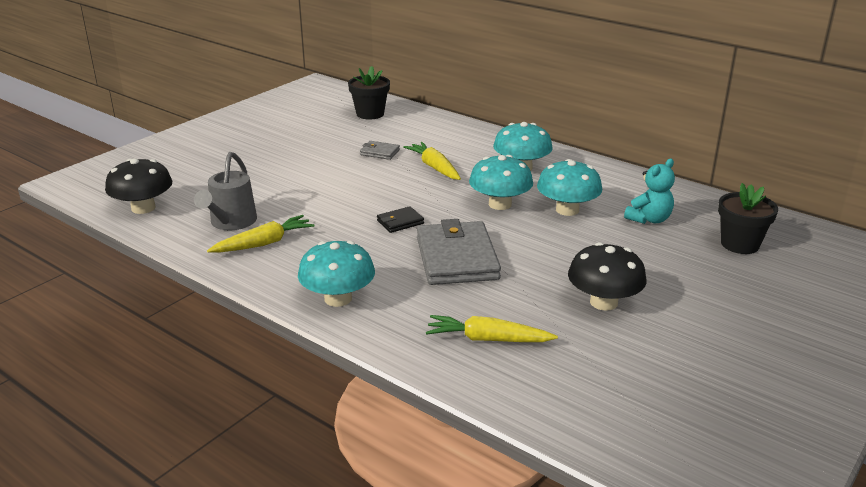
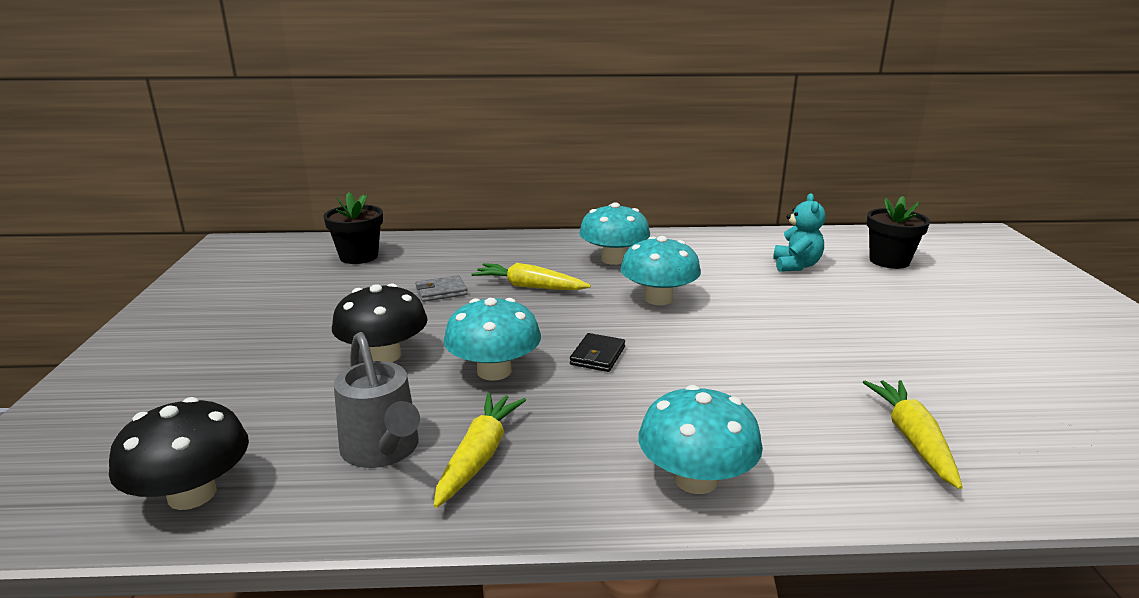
camera: 40 degrees left, 5 degrees down
(457, 258) = (723, 368): grey wallet -> none
(488, 339) = (912, 439): yellow carrot -> yellow carrot turned 120 degrees clockwise
(567, 210) = (723, 282): turquoise mushroom -> turquoise mushroom (494, 371)
(603, 302) = (912, 351): black mushroom -> black mushroom (384, 355)

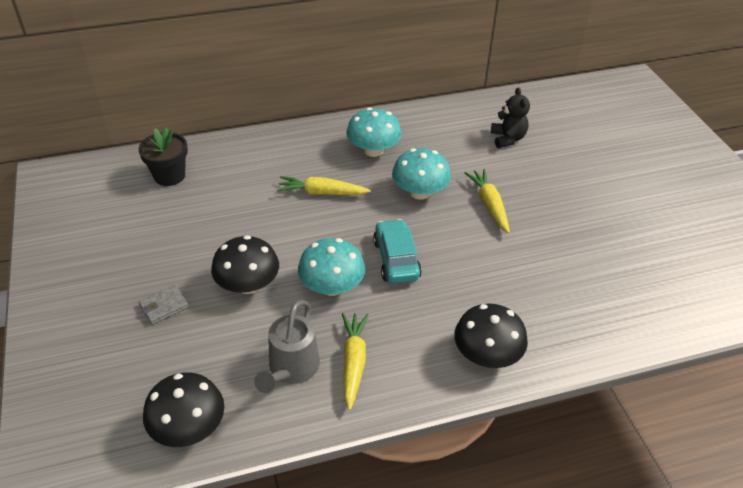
camera: 15 degrees left, 20 degrees up
(383, 450) = (291, 369): grey watering can -> grey watering can turned 60 degrees clockwise
(441, 291) = (257, 209): grey wallet -> grey wallet (164, 306)
(597, 356) = (396, 259): black wallet -> turquoise car
(696, 479) = (487, 355): turquoise mushroom -> black mushroom
(796, 265) = (507, 139): turquoise teddy bear -> black teddy bear
(889, 261) = (571, 124): black flower pot -> none
(912, 439) = (602, 299): yellow carrot -> yellow carrot (489, 205)

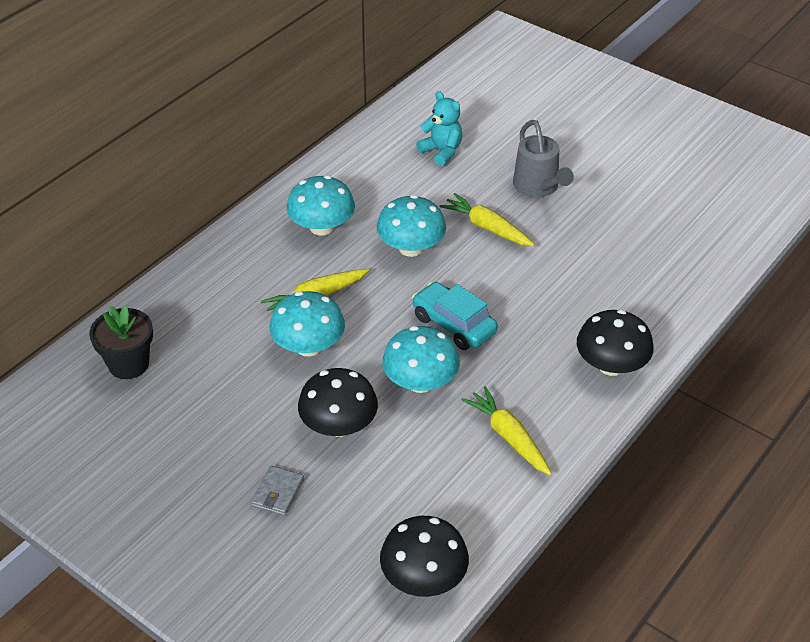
camera: 35 degrees left, 0 degrees up
(284, 222) = (308, 346): none -> turquoise mushroom
(291, 369) = (461, 475): grey watering can -> grey watering can (538, 187)
(507, 139) = (441, 151): black teddy bear -> turquoise teddy bear

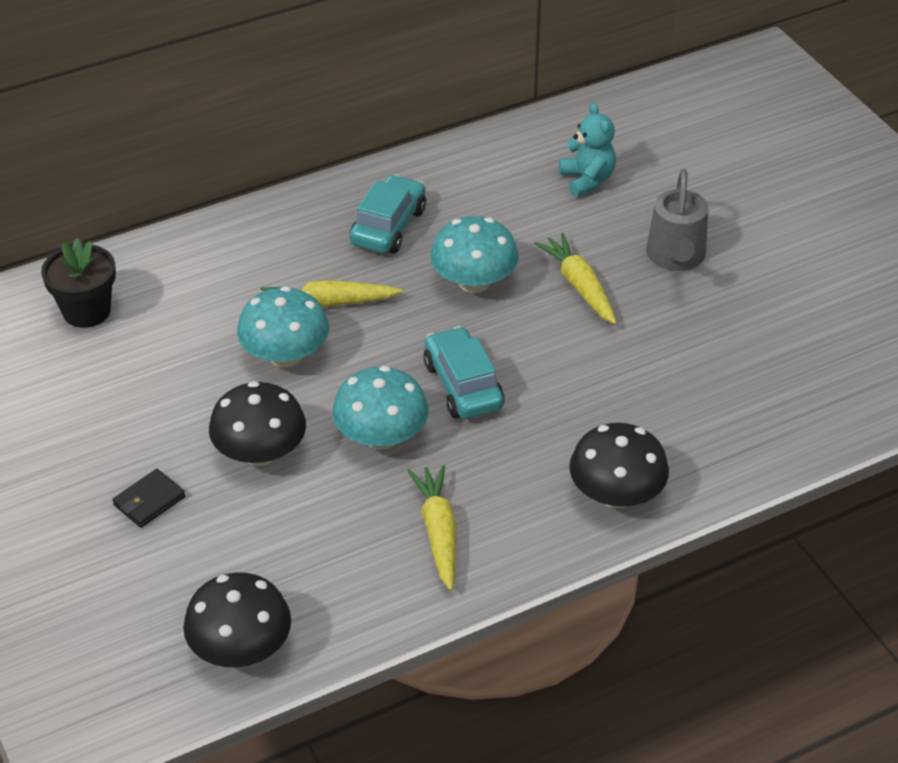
camera: 25 degrees right, 0 degrees up
(278, 493) = (149, 501): grey wallet -> black wallet
(322, 227) = (388, 226): turquoise mushroom -> turquoise car

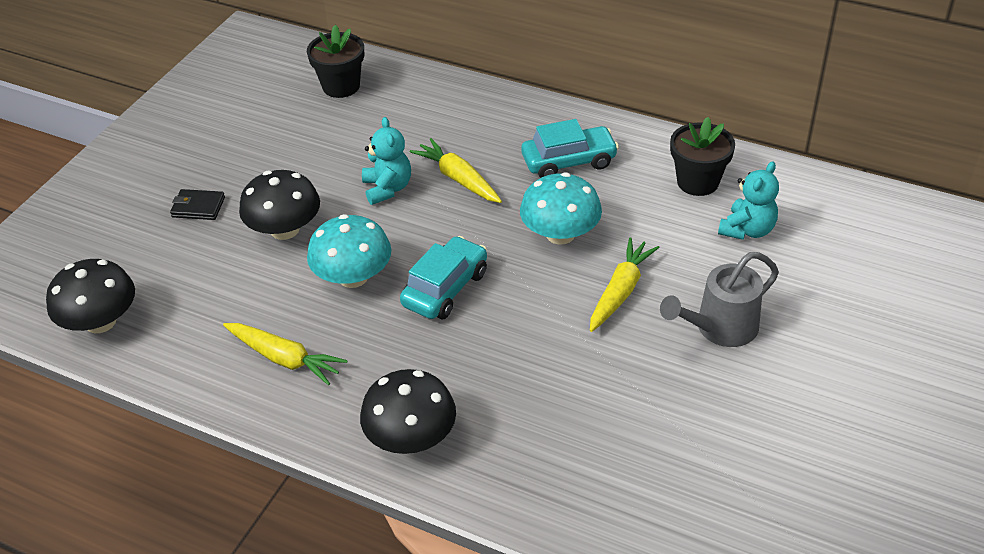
camera: 55 degrees right, 0 degrees up
(285, 355) = (387, 188): turquoise mushroom -> turquoise teddy bear
(438, 533) = (284, 358): yellow carrot -> yellow carrot turned 75 degrees clockwise
(502, 172) = (697, 182): none -> black flower pot

